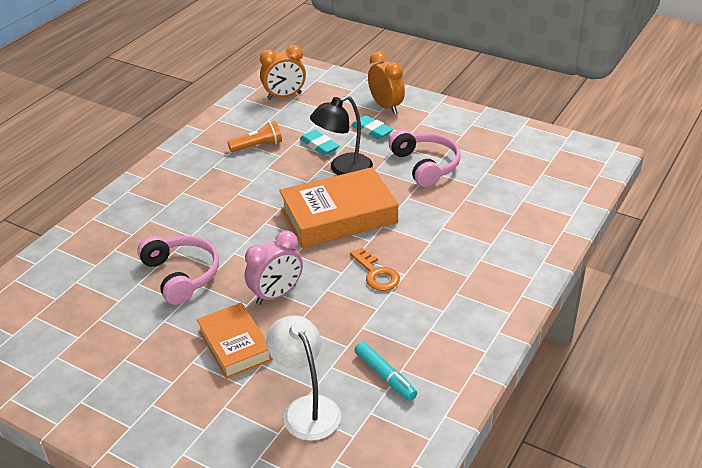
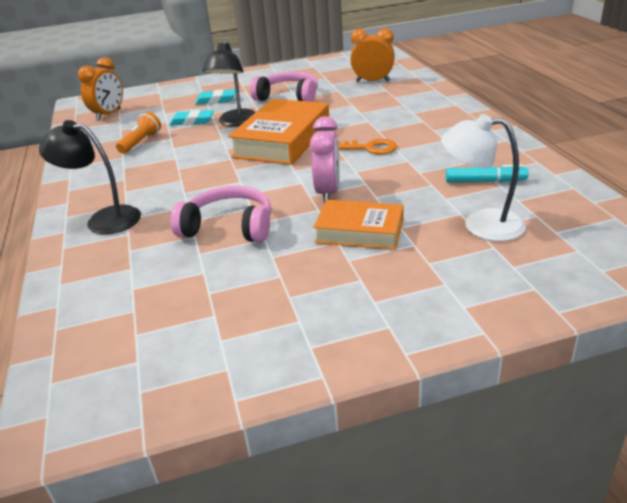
camera: 45 degrees left, 5 degrees down
(138, 210) = (104, 219): none -> black lamp
(386, 106) = (202, 88): orange clock -> orange clock (373, 81)

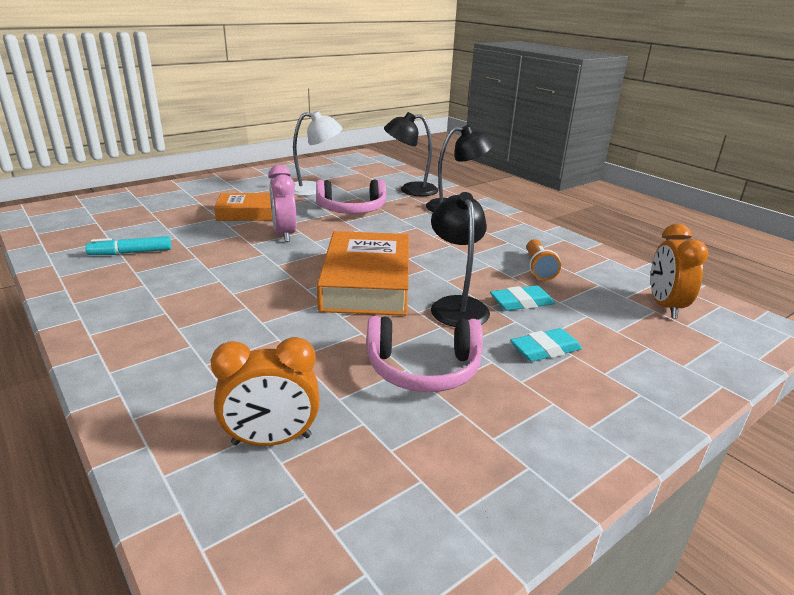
camera: 155 degrees right, 5 degrees down
(111, 264) = (410, 190): none -> black lamp
(370, 148) = (252, 279): orange key -> none
(481, 224) = (153, 222): white lamp -> white lamp (314, 189)

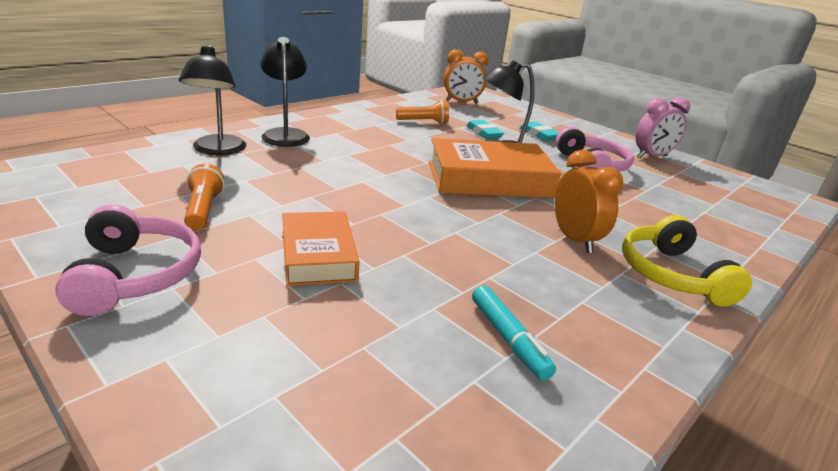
camera: 100 degrees left, 0 degrees up
(143, 339) = (671, 275): none -> yellow headphones
(272, 440) = (703, 207): orange clock -> orange clock (574, 240)
(284, 234) = (393, 223): pink clock -> pink clock (652, 157)
(314, 189) = (203, 210): white lamp -> orange flashlight
(352, 209) = (295, 184): pink headphones -> pink headphones (135, 275)

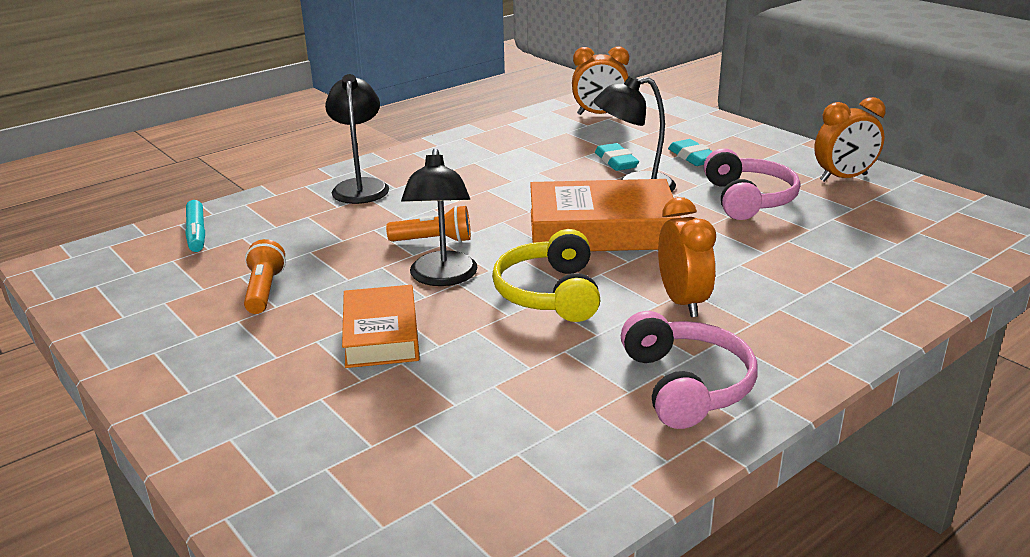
camera: 10 degrees right, 0 degrees up
(135, 275) = (198, 363): pink headphones -> pink headphones (686, 385)
(217, 150) = (280, 215): black lamp -> black lamp (442, 278)
(424, 122) = (539, 152): orange flashlight -> orange flashlight (434, 240)
(508, 339) = (564, 413): turquoise marker -> turquoise marker (196, 233)
(652, 157) = (843, 178): pink clock -> orange clock
(671, 275) = (786, 338): yellow headphones -> yellow headphones (550, 293)

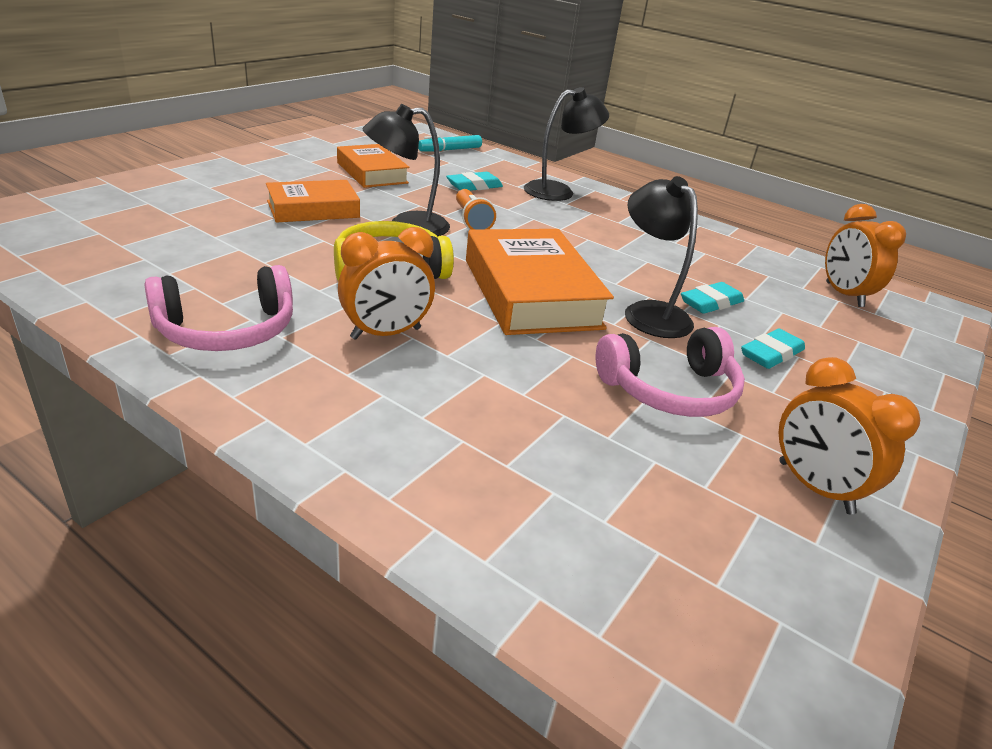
camera: 70 degrees right, 5 degrees up
(264, 291) = (372, 173): orange flashlight -> orange book
(332, 230) = (474, 186): none -> turquoise eraser

